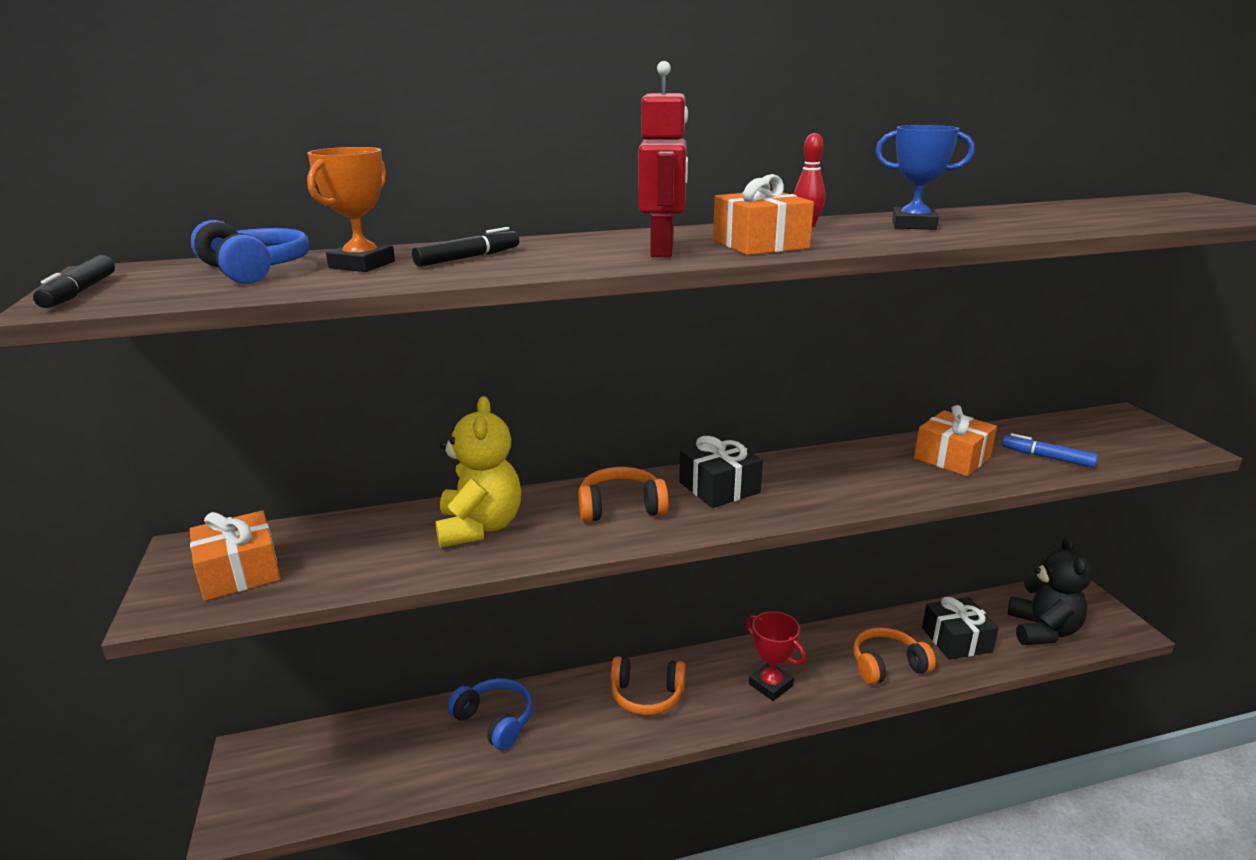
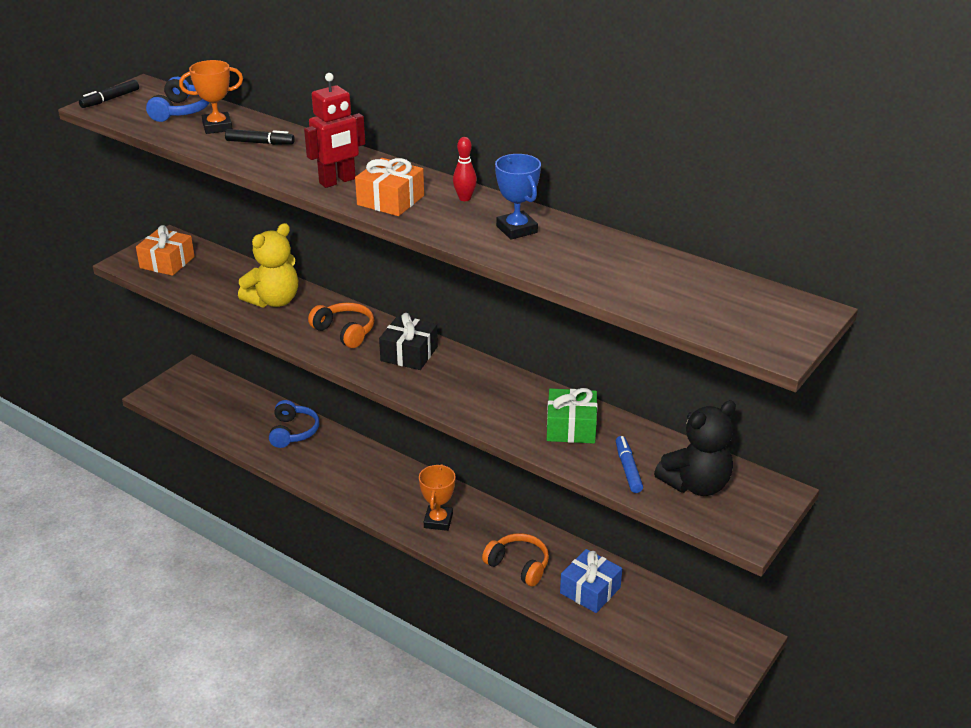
camera: 50 degrees right, 10 degrees up
(646, 695) = (372, 475): orange headphones -> none
(770, 685) = (438, 521): red trophy -> orange trophy
(952, 458) = (571, 427): orange gift -> green gift
(956, 640) = (590, 590): black gift -> blue gift
(1042, 630) = (658, 633): black teddy bear -> black teddy bear (696, 484)

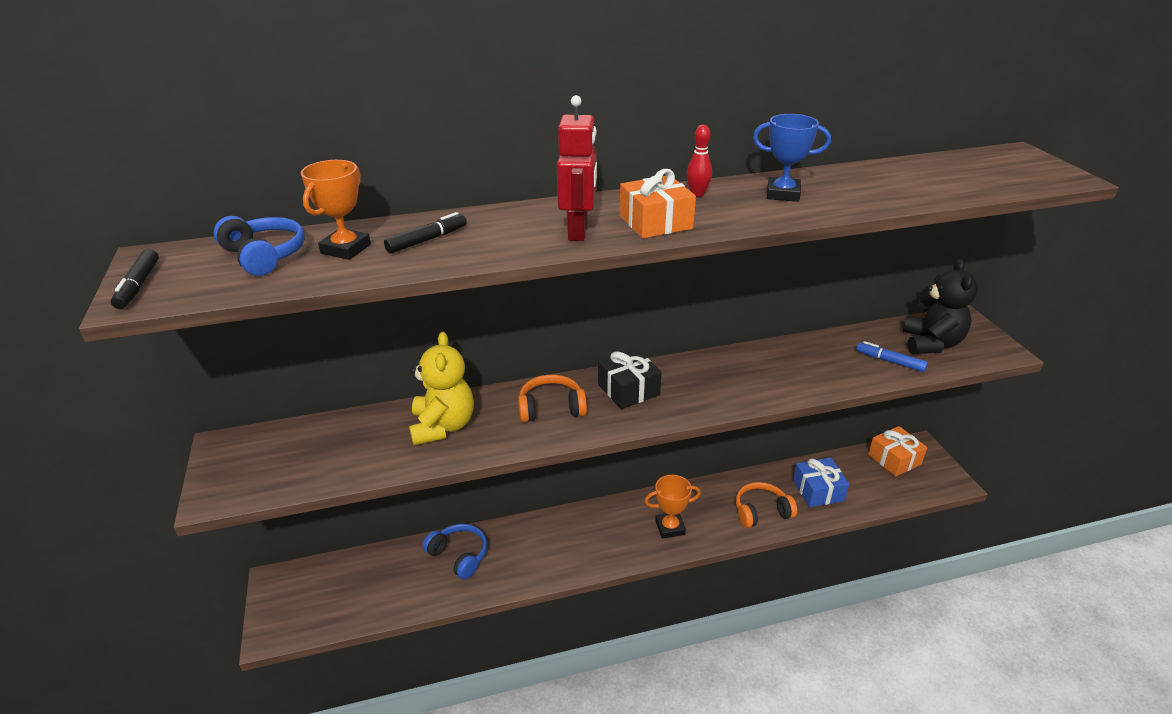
camera: 50 degrees left, 0 degrees up
(167, 262) = (265, 466): orange gift -> orange gift (894, 459)
(438, 521) = (670, 527): orange trophy -> orange trophy turned 60 degrees counterclockwise
(571, 427) = (815, 361): green gift -> none

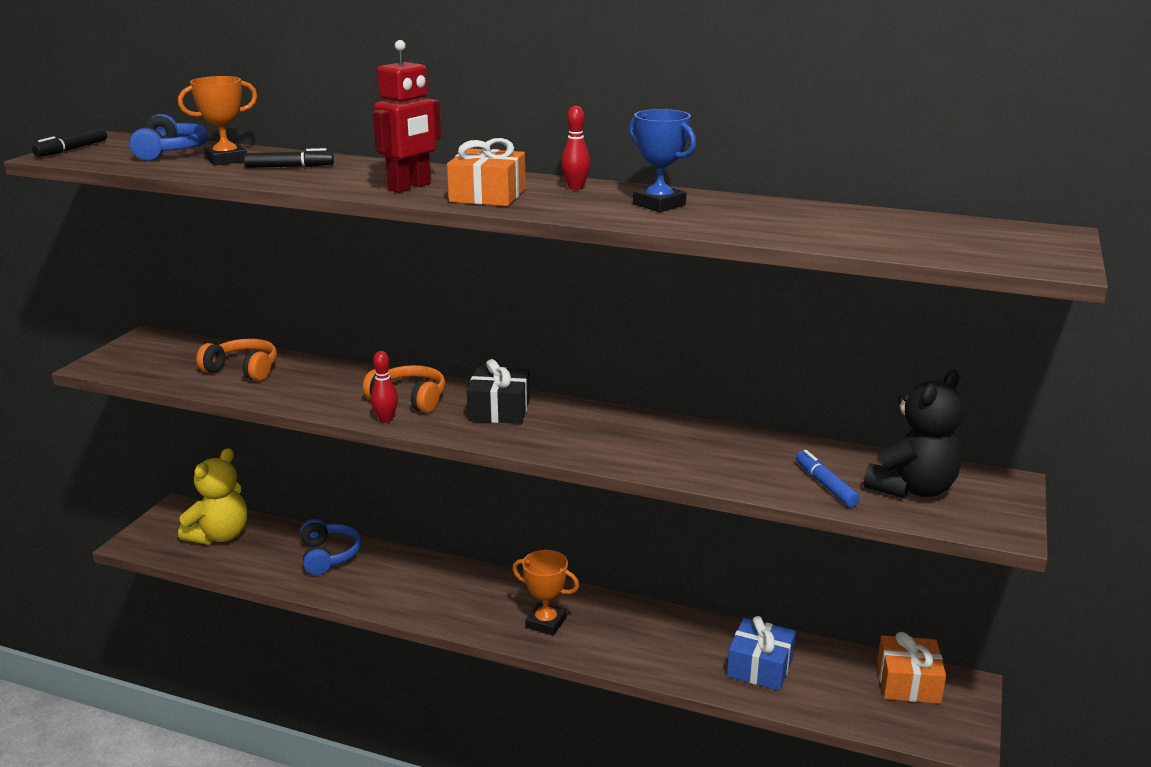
camera: 35 degrees right, 10 degrees down
(443, 426) = (306, 380): yellow teddy bear -> yellow teddy bear (220, 536)
(560, 435) = (386, 419): none -> red bowling pin
(761, 511) = (664, 655): orange headphones -> orange headphones (243, 370)

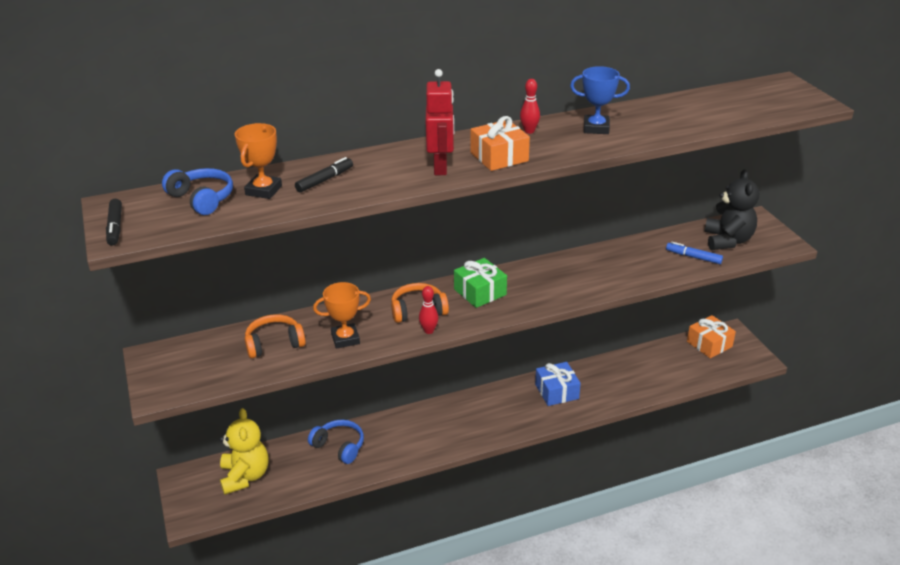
camera: 40 degrees left, 10 degrees up
(499, 410) = (480, 292): black gift -> green gift
(546, 623) = (519, 412): orange trophy -> orange trophy (345, 339)
(760, 667) = (644, 374): blue gift -> blue gift (556, 391)

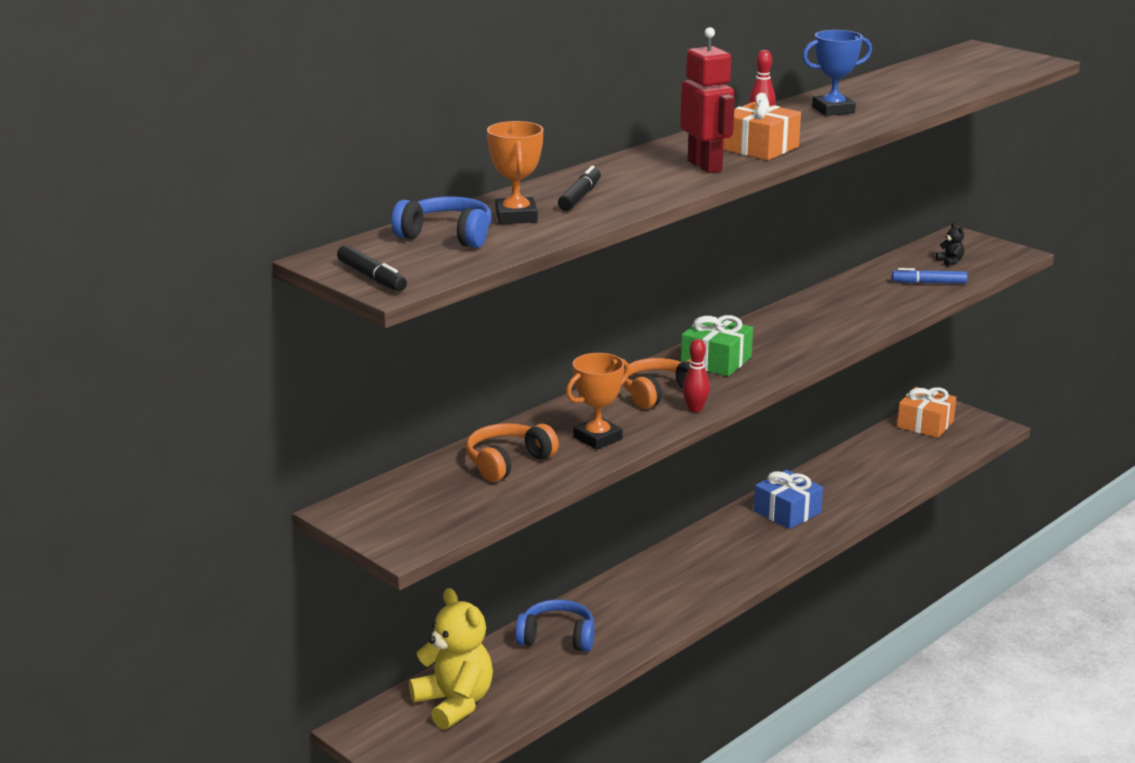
camera: 25 degrees left, 10 degrees down
(727, 241) = (950, 261): black teddy bear -> black teddy bear, size x0.40

